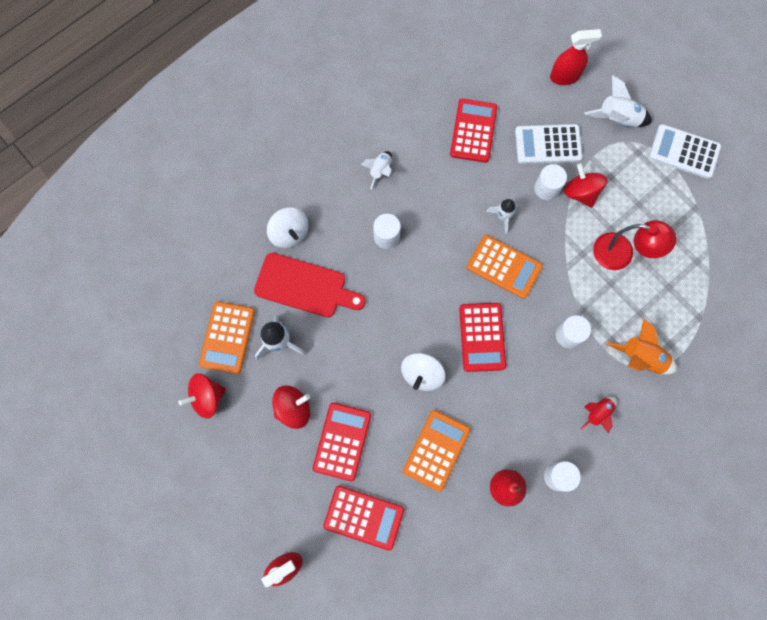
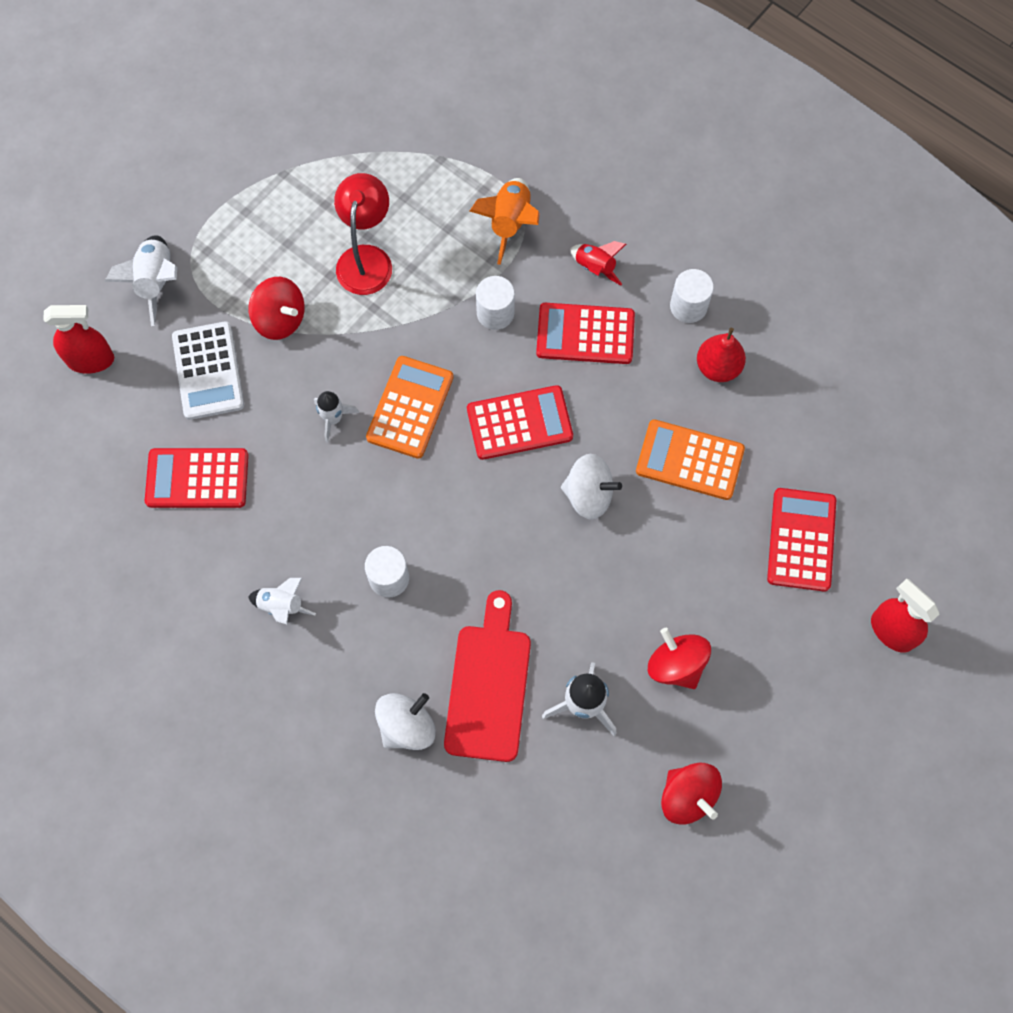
camera: 100 degrees left, 5 degrees down
(227, 337) = (590, 786): orange calculator -> none
(342, 441) = (706, 587): red calculator -> red calculator (585, 334)
(546, 188) = (280, 365): white cylinder -> none
(565, 77) = (91, 360): red spray bottle -> red spray bottle turned 105 degrees clockwise
(580, 192) = (280, 319): red spinning top -> red spinning top turned 105 degrees counterclockwise
(684, 152) = (199, 193): white calculator -> none

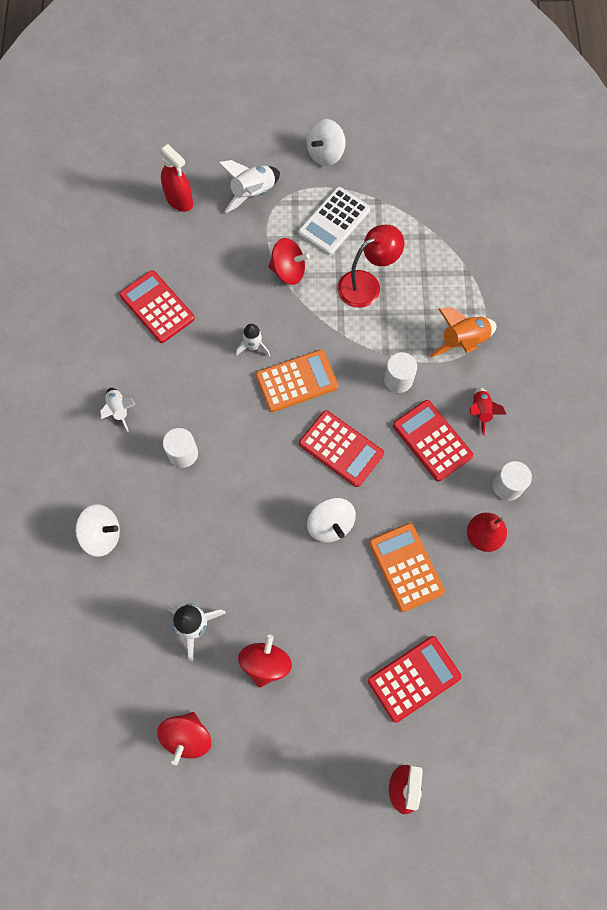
camera: 50 degrees right, 0 degrees up
(179, 177) = (325, 154): none -> white spinning top
(208, 371) = (224, 261): white calculator -> white calculator (334, 221)
(280, 319) = (288, 271): red spinning top -> red spinning top turned 75 degrees counterclockwise
(488, 685) = (163, 561): red cutting board -> none

